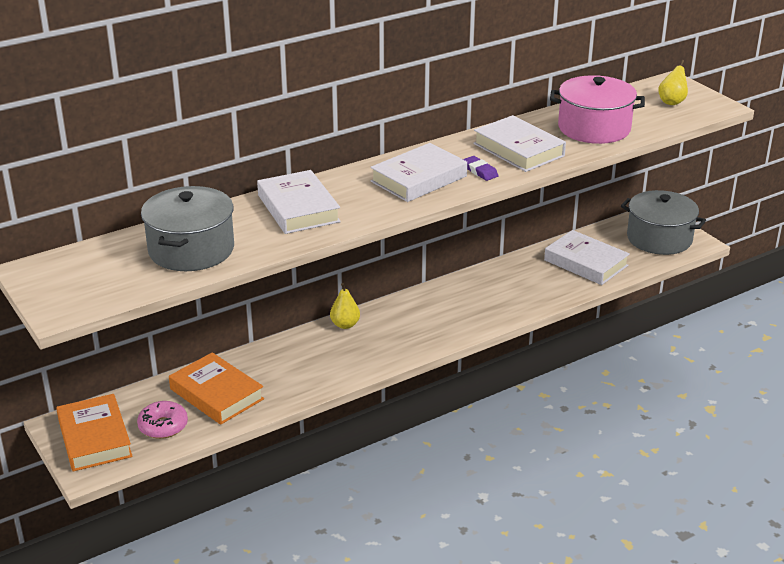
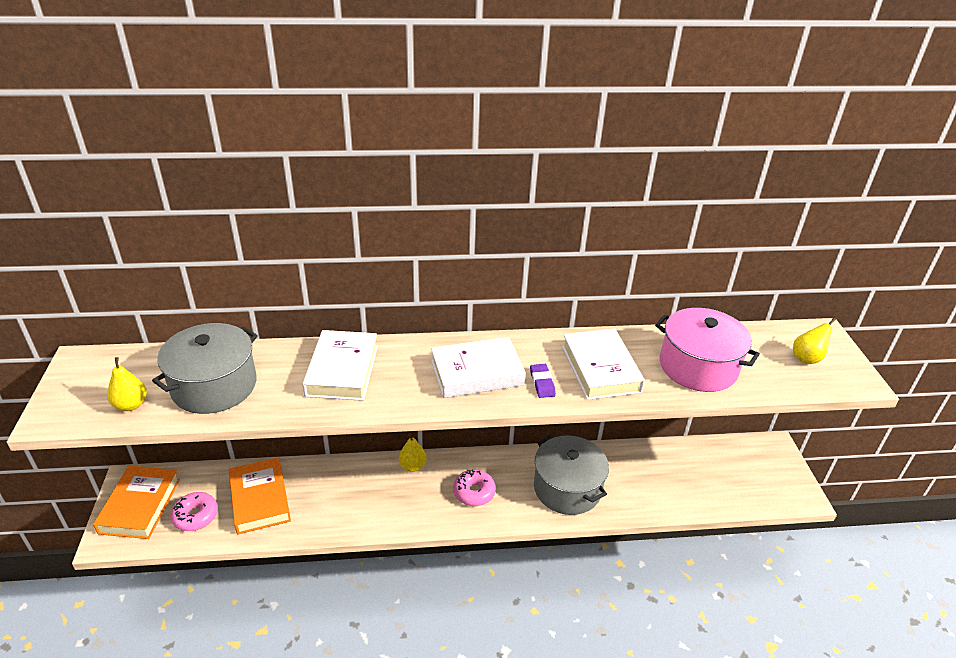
camera: 25 degrees right, 5 degrees up
(128, 283) = (131, 405): none -> yellow pear
(419, 325) = (474, 492): none -> pink donut
(586, 263) = (673, 479): white book -> none
(659, 238) = (765, 476): grey pot -> grey pot (567, 488)

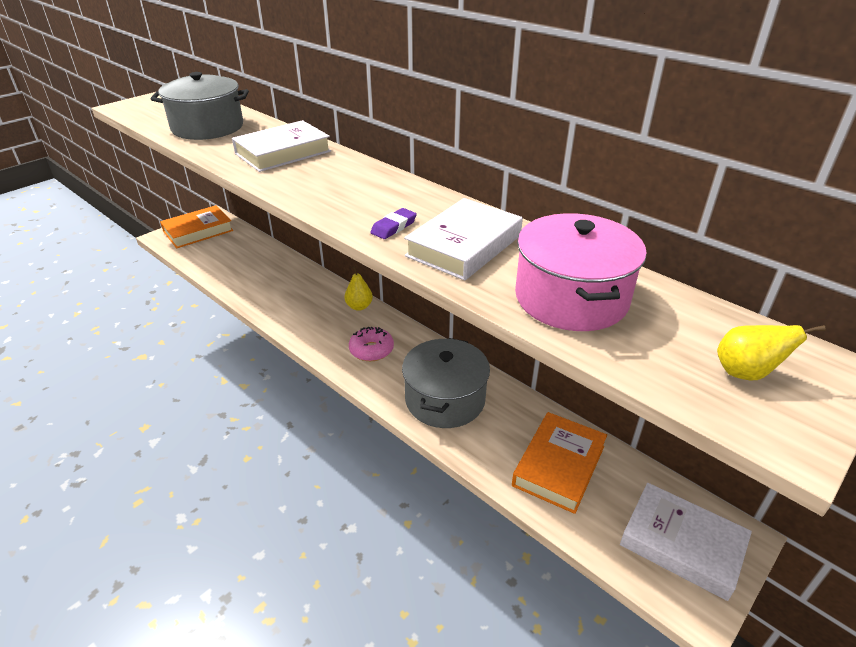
camera: 50 degrees right, 0 degrees up
(131, 405) = (159, 117): yellow pear -> none
(195, 516) = (210, 252): pink donut -> none
(260, 499) = (250, 265): orange book -> orange book (559, 466)
(477, 372) = (360, 196): white book -> white book (682, 544)

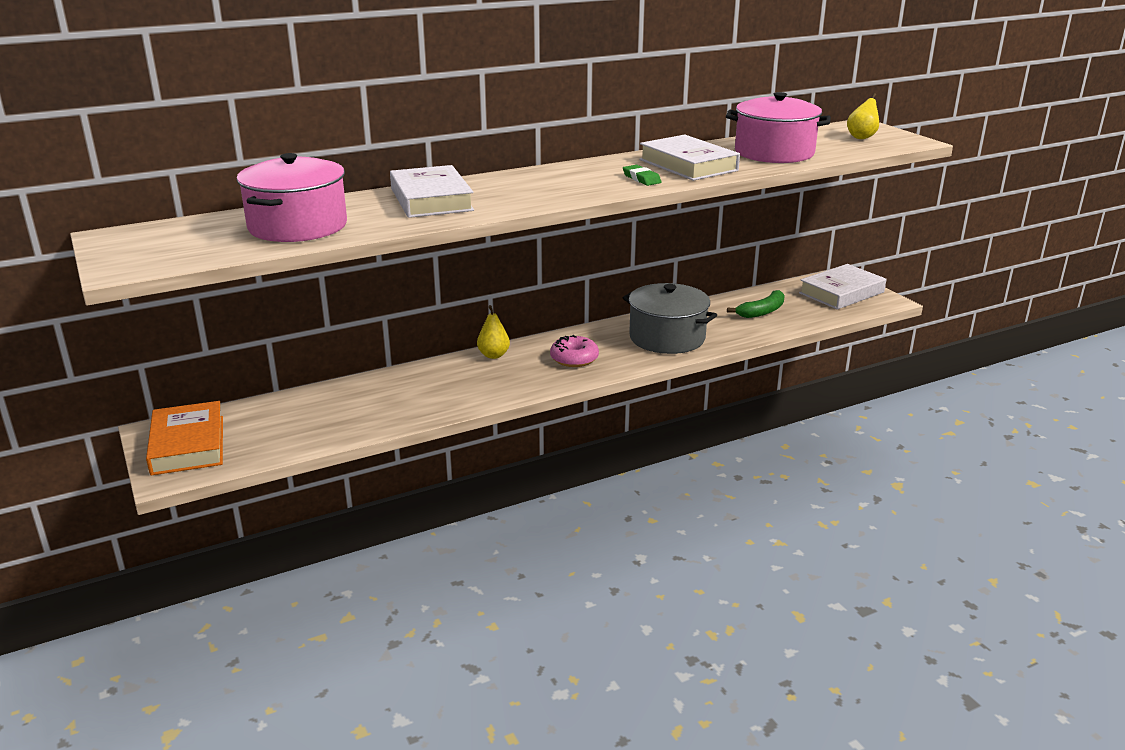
camera: 70 degrees left, 10 degrees down
(207, 127) = (297, 226): grey pot -> pink pot
(393, 227) = (641, 179): purple eraser -> green eraser
(559, 466) = (762, 312): orange book -> green banana

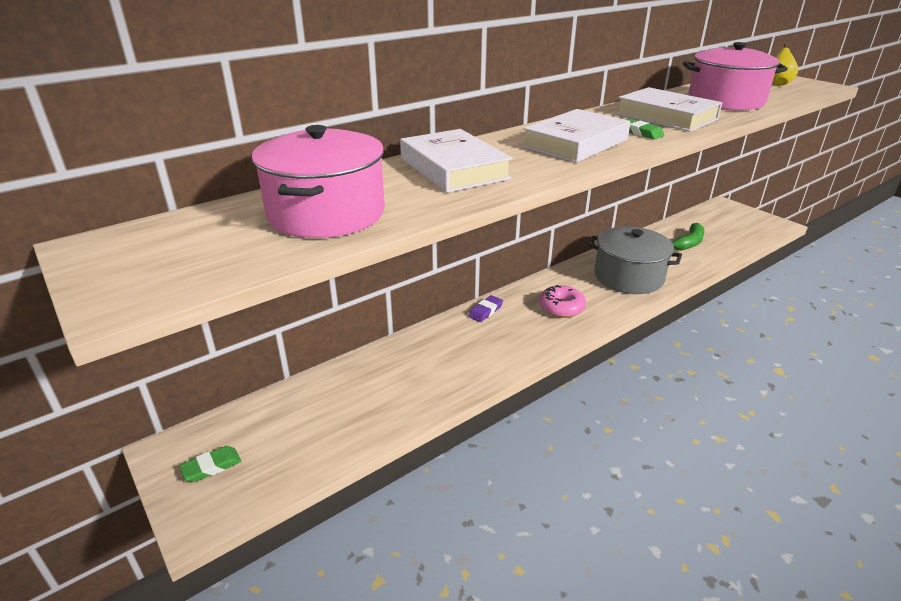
camera: 10 degrees left, 5 degrees up
(188, 445) = (211, 466): orange book -> green eraser
(493, 355) = (485, 311): yellow pear -> purple eraser
(841, 292) = (737, 219): white book -> white book (575, 143)

